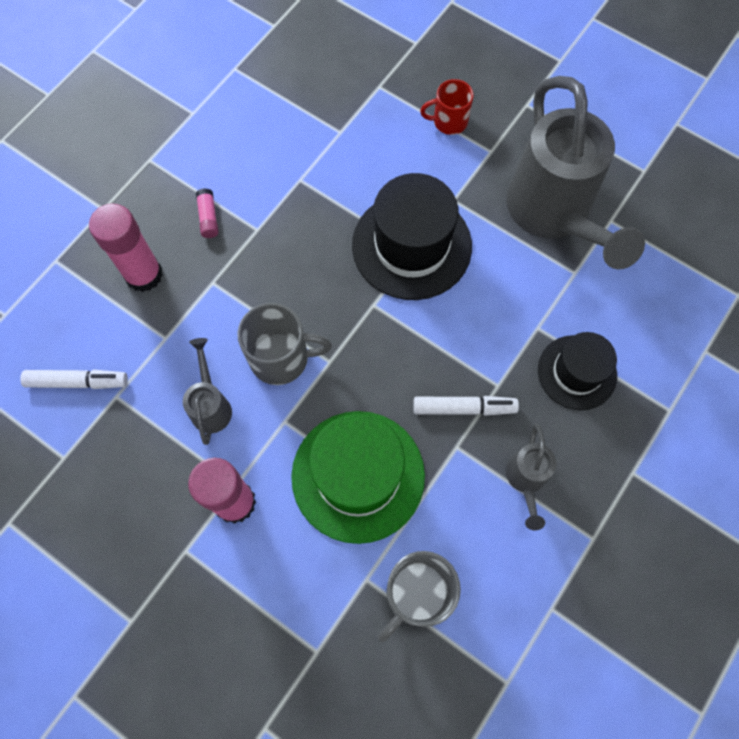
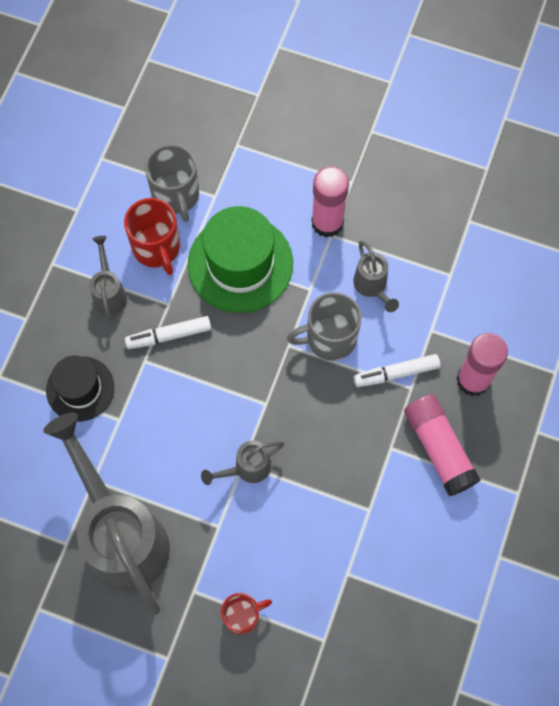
camera: 165 degrees right, 0 degrees up
(78, 382) = (485, 278): white marker -> white marker (396, 373)
(208, 218) = (439, 448): pink glue stick -> pink glue stick, size x2.18
(411, 246) = (246, 469): black hat -> grey watering can
(416, 594) = (176, 195): grey mug -> grey mug turned 135 degrees clockwise
(456, 524) = (157, 248): none -> red mug

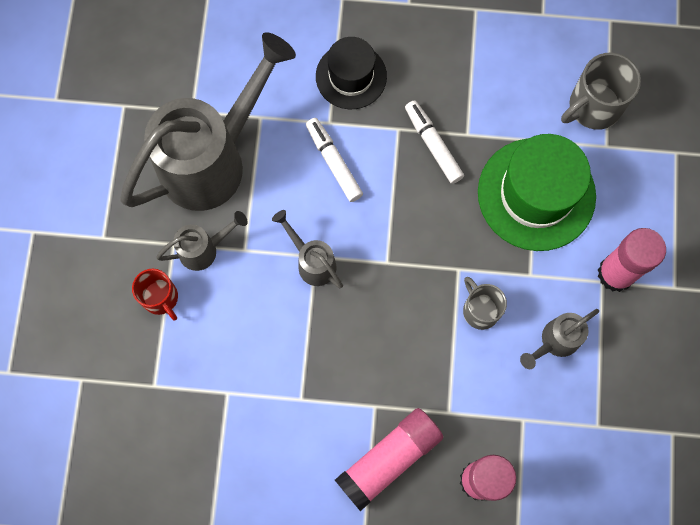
camera: 75 degrees right, 5 degrees up
(109, 292) = (462, 73): grey watering can -> grey watering can (205, 249)
(157, 248) = (526, 105): red mug -> none
(329, 338) = (480, 310): grey mug -> grey mug, size x0.66
(396, 373) = (461, 392): white marker -> white marker (334, 162)

